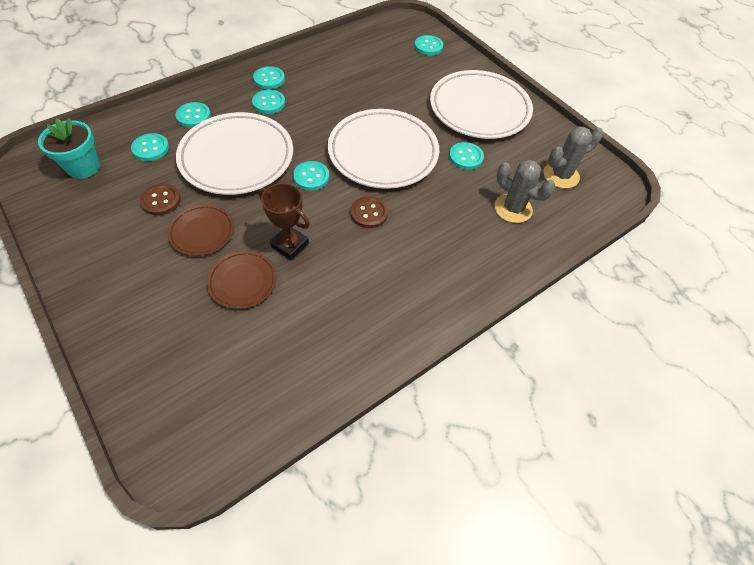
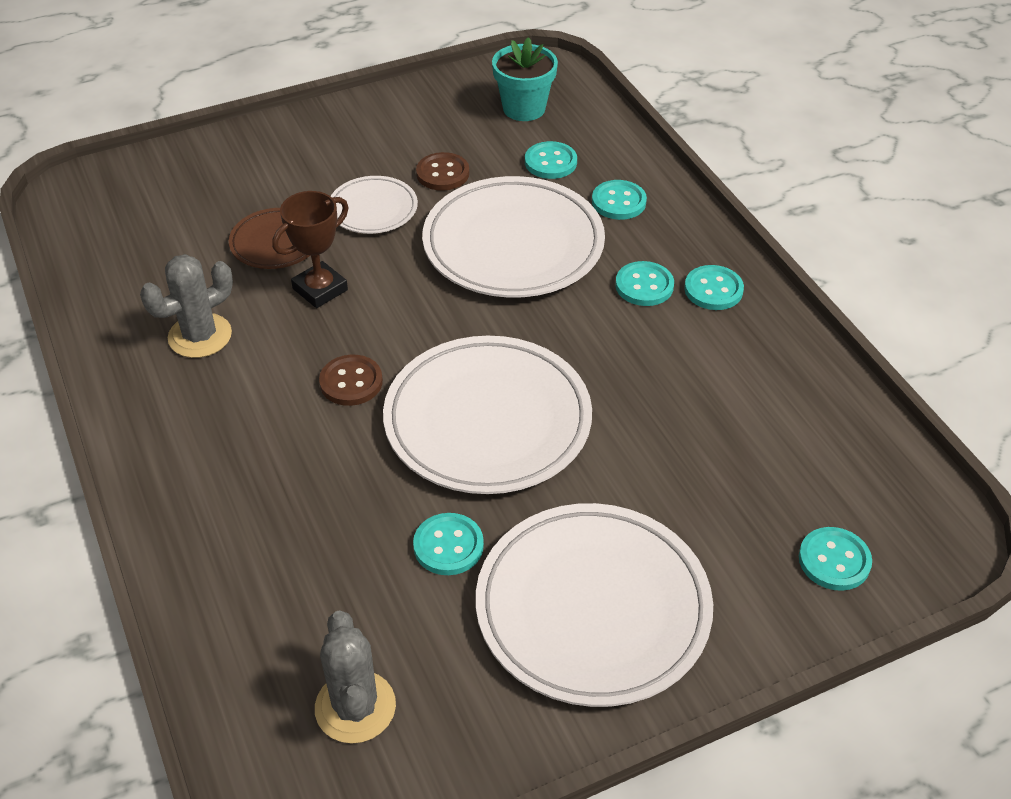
camera: 105 degrees right, 10 degrees down
(202, 232) = (373, 209): brown plate -> white plate
(311, 177) = (450, 323): turquoise button -> none
(513, 208) = (295, 589): grey cactus -> grey cactus (200, 336)

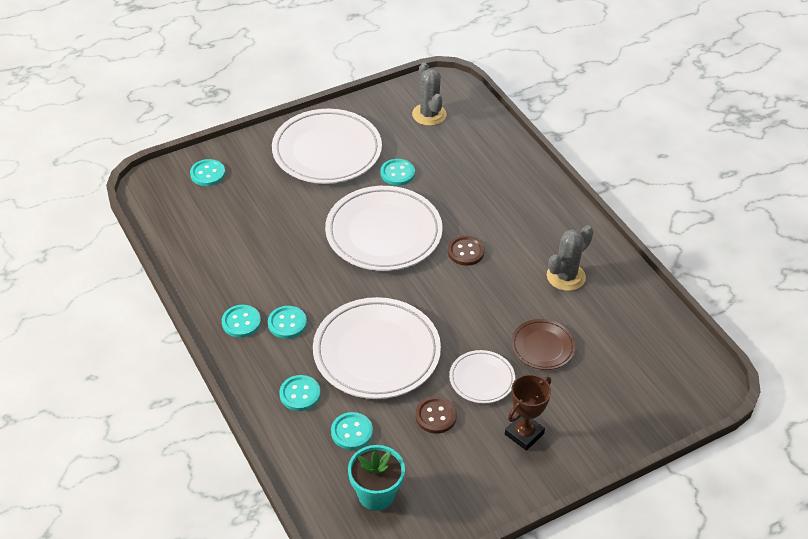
camera: 175 degrees right, 0 degrees up
(320, 289) = (501, 311): brown trophy -> brown trophy (524, 434)

